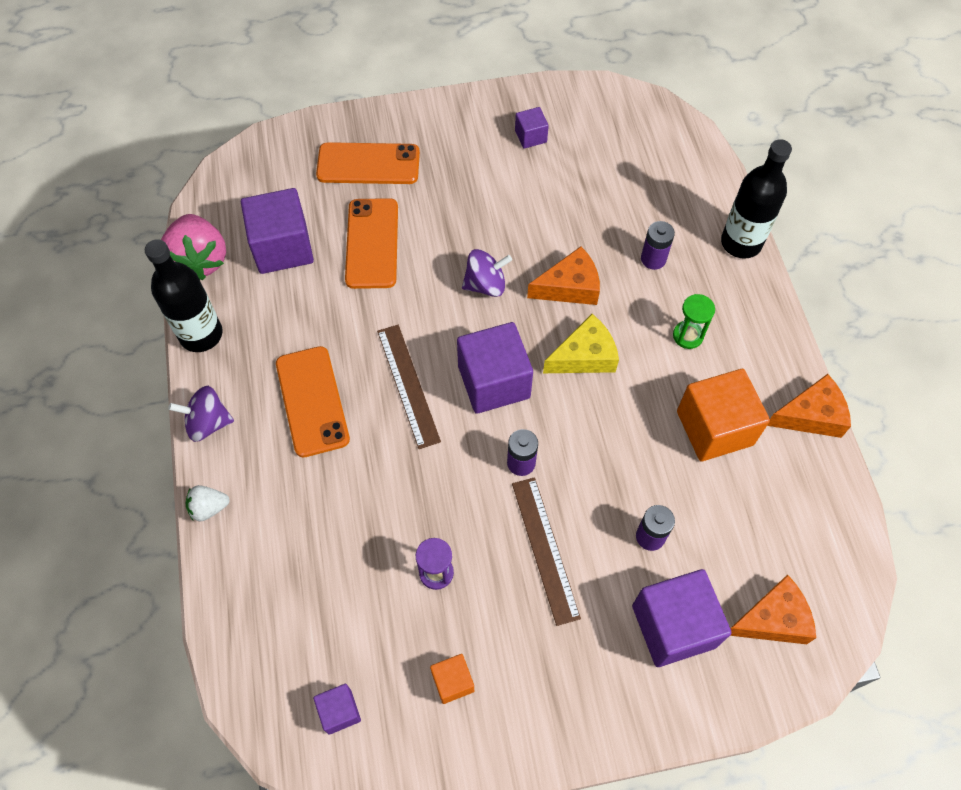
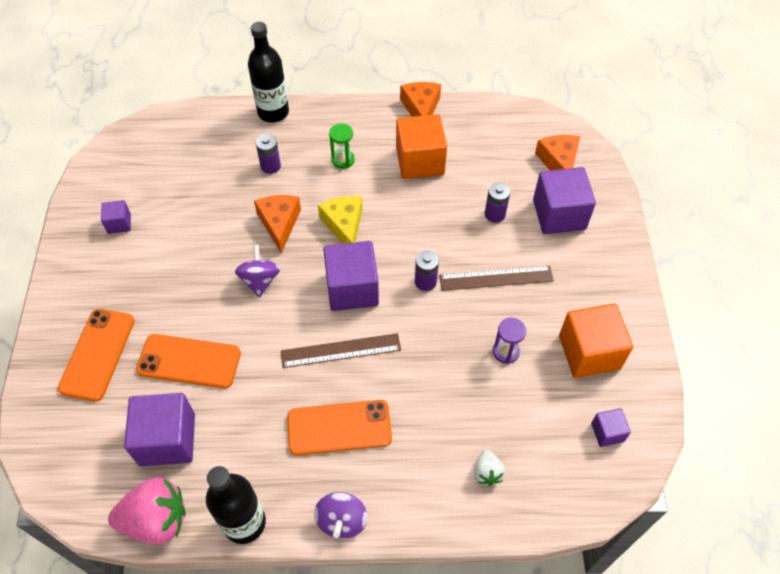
camera: 80 degrees left, 5 degrees down
(209, 508) = (426, 524): white strawberry -> white strawberry (487, 472)
(452, 682) = (589, 352): orange cube -> orange cube, size x2.00

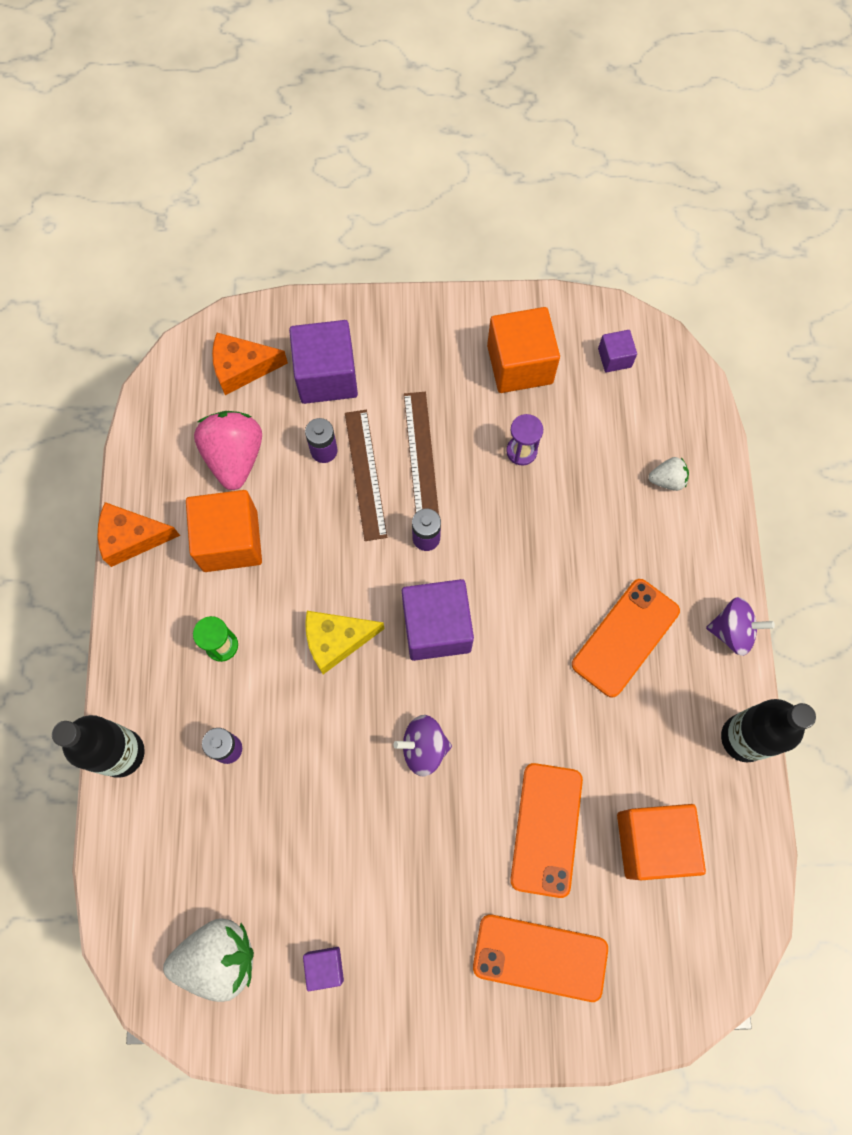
camera: 90 degrees left, 15 degrees up
(136, 167) = (218, 957): none -> white strawberry
(156, 520) = (750, 841): pink strawberry -> pink strawberry (235, 457)
(167, 439) = (652, 842): purple cube -> orange cube
(279, 223) = (331, 728): orange cheese -> none
(339, 428) = (625, 637): orange phone -> orange phone turned 45 degrees clockwise
(341, 351) = (525, 639): brown ruler -> brown ruler (366, 474)

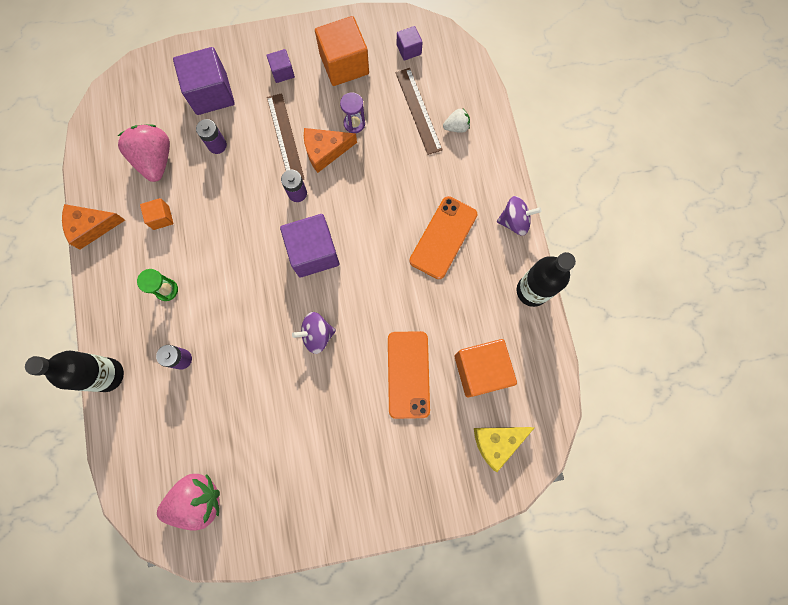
camera: 10 degrees left, 5 degrees up
(218, 957) = (197, 499): white strawberry -> pink strawberry
(230, 541) = (161, 218): orange cube -> orange cube, size x0.50
(242, 368) = (151, 97): orange cheese -> orange cheese (325, 151)
(325, 966) = (271, 492): purple cube -> purple cube (282, 72)
(336, 640) = (246, 273): yellow cheese -> yellow cheese (497, 442)
(366, 474) = (249, 156): brown ruler -> brown ruler (418, 110)
(540, 957) = (416, 459): orange phone -> none

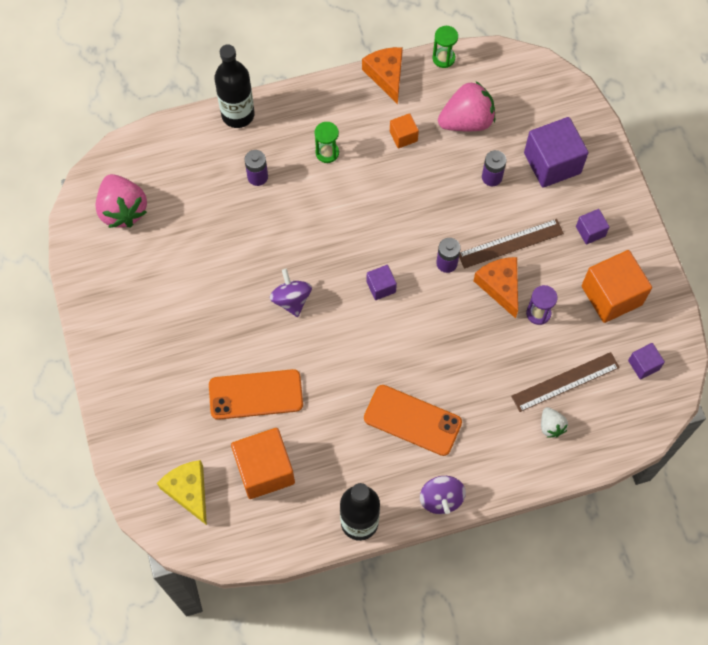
camera: 85 degrees right, 10 degrees down
(83, 173) = (443, 58): none -> green hourglass
(313, 252) = (381, 287): purple cube -> purple cube, size x0.50

